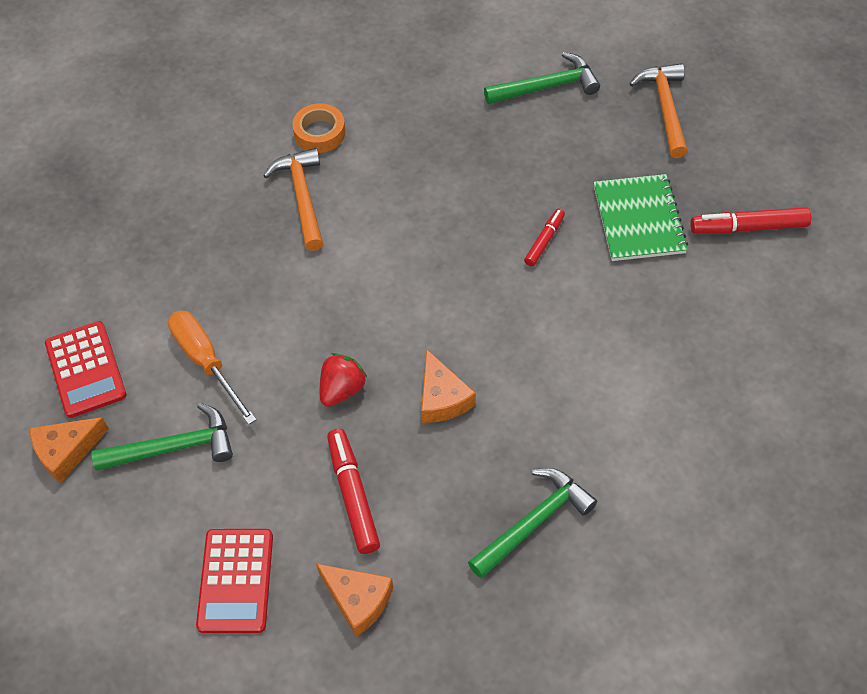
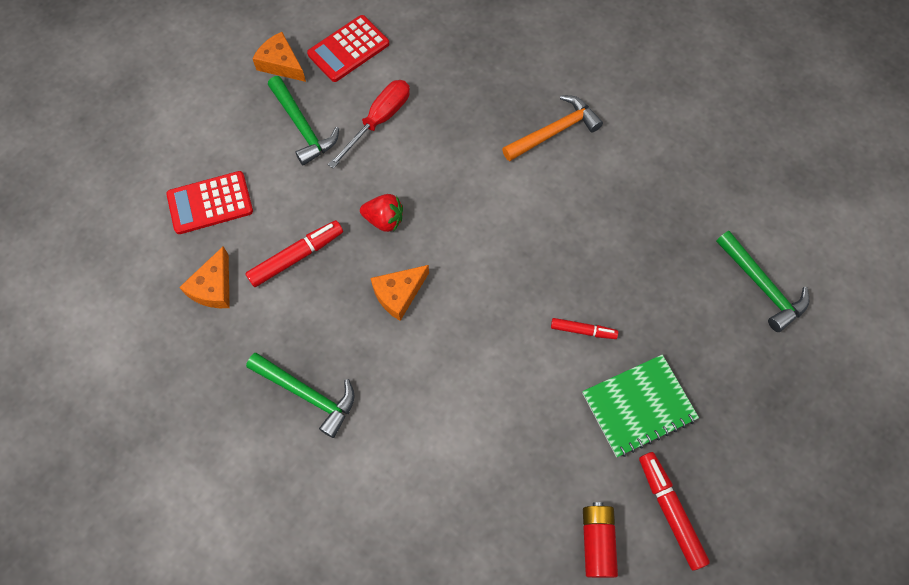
camera: 70 degrees right, 10 degrees up
(206, 362) = (379, 121): orange screwdriver -> red screwdriver
(319, 133) = (626, 121): orange tape -> none
(665, 108) = (785, 400): orange hammer -> none
(765, 294) = (597, 542): none -> red battery

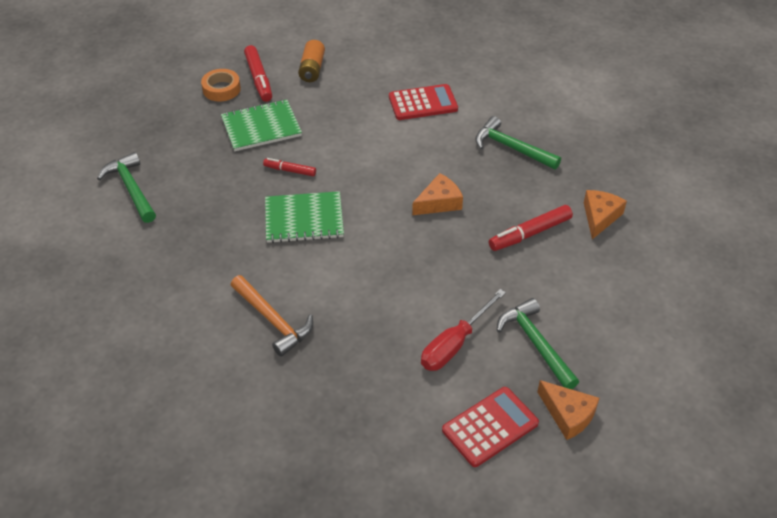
camera: 175 degrees left, 20 degrees down
(210, 203) = (618, 280): red calculator -> red calculator (423, 103)
(384, 220) = (450, 256): red strawberry -> none
(550, 257) = (304, 219): none -> green notebook
(554, 131) = (273, 320): orange hammer -> orange hammer turned 105 degrees counterclockwise
(597, 542) = (312, 69): red battery -> orange battery
(716, 482) = (221, 89): none -> orange tape

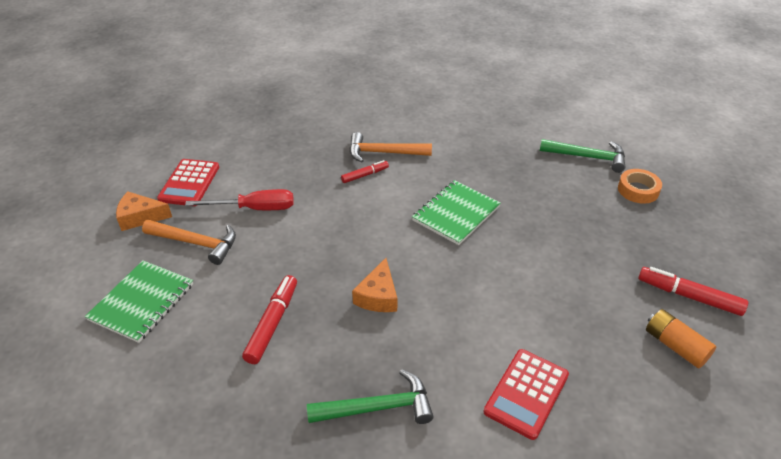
camera: 135 degrees right, 5 degrees down
(221, 89) = (690, 263): orange tape -> orange tape (638, 190)
(261, 127) = (601, 255): green notebook -> green notebook (142, 302)
(290, 170) = (522, 238): red marker -> red marker (365, 175)
(454, 344) = (255, 209): red screwdriver -> red screwdriver turned 90 degrees clockwise
(536, 343) = (196, 243): green hammer -> orange hammer
(600, 217) = (218, 389): orange cheese -> none

